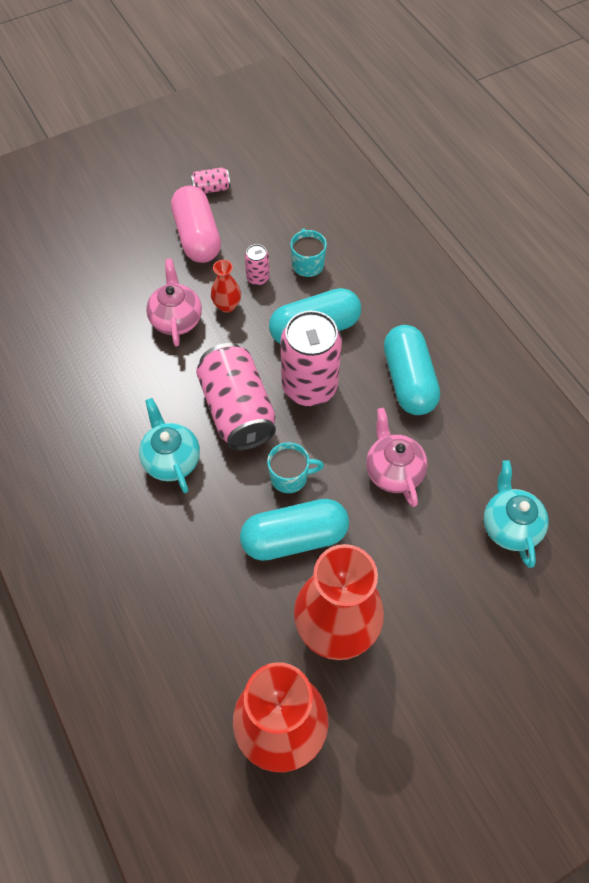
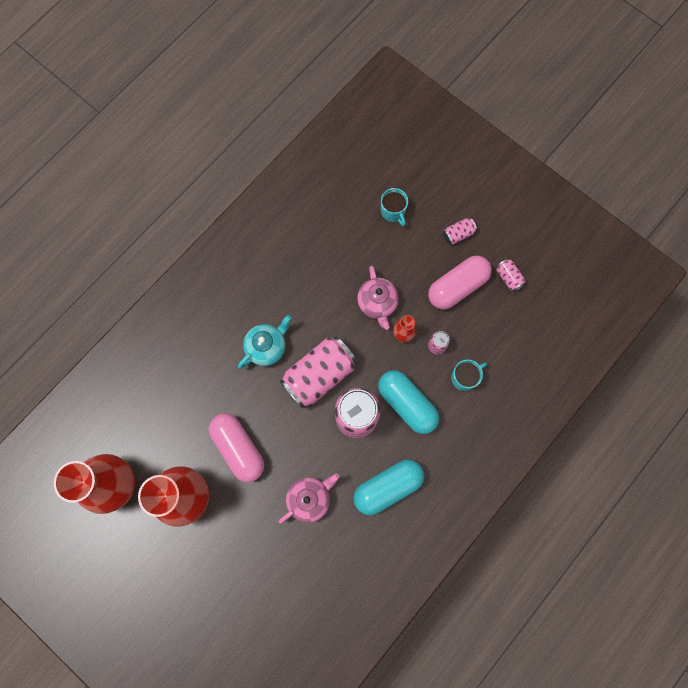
camera: 70 degrees right, 15 degrees up
(135, 216) = (458, 234): none -> pink can
(176, 319) = (377, 303): pink teapot -> pink teapot turned 105 degrees clockwise
(290, 477) = (281, 429): turquoise mug -> turquoise mug (393, 211)
(294, 538) = (238, 448): turquoise capsule -> pink capsule
(509, 526) = (295, 593): turquoise teapot -> none

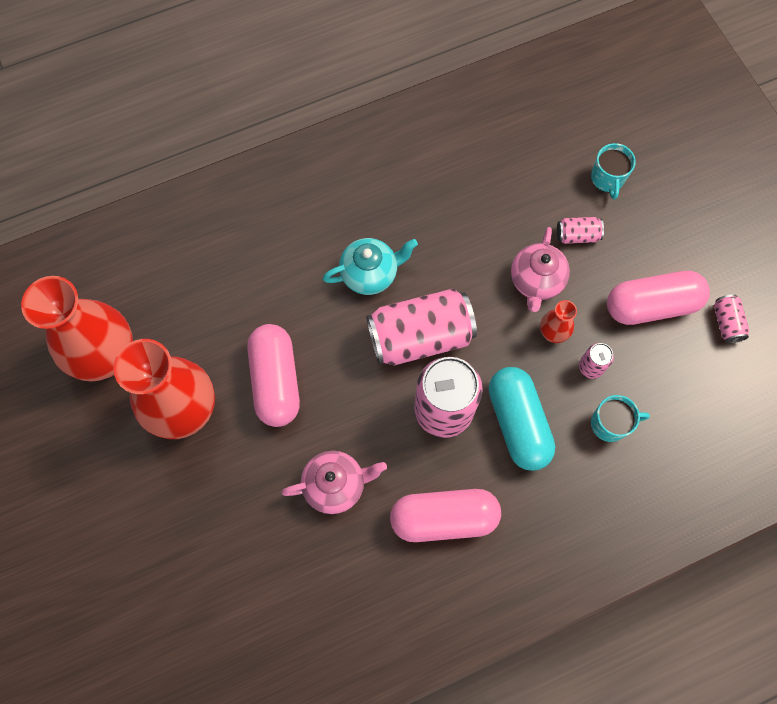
camera: 25 degrees right, 5 degrees down
(387, 487) = (444, 517): turquoise capsule -> pink capsule
(458, 234) = (681, 241): pink can -> pink can (577, 235)

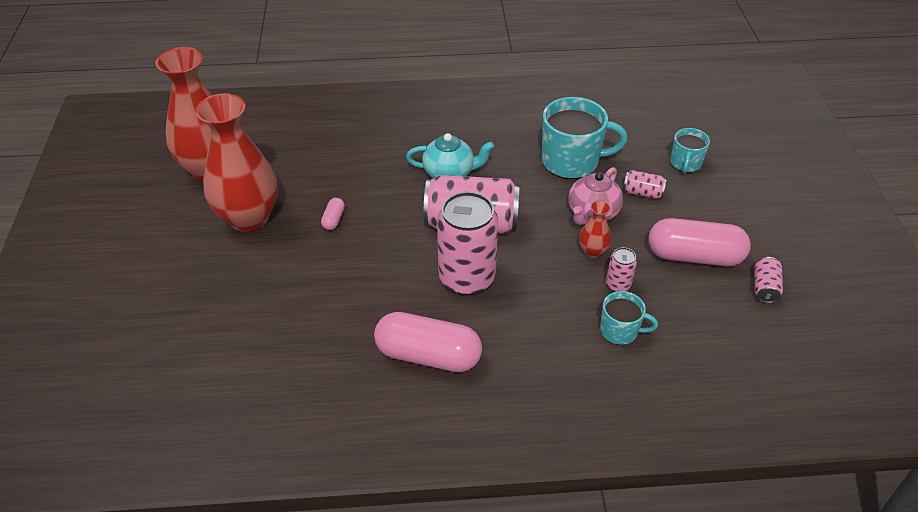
camera: 20 degrees right, 25 degrees down
(275, 380) = (333, 219): pink capsule -> pink capsule, size x0.42
(335, 485) = (343, 303): pink teapot -> none
(491, 214) = (571, 161): none -> turquoise mug
(518, 423) = (531, 306): turquoise capsule -> none

